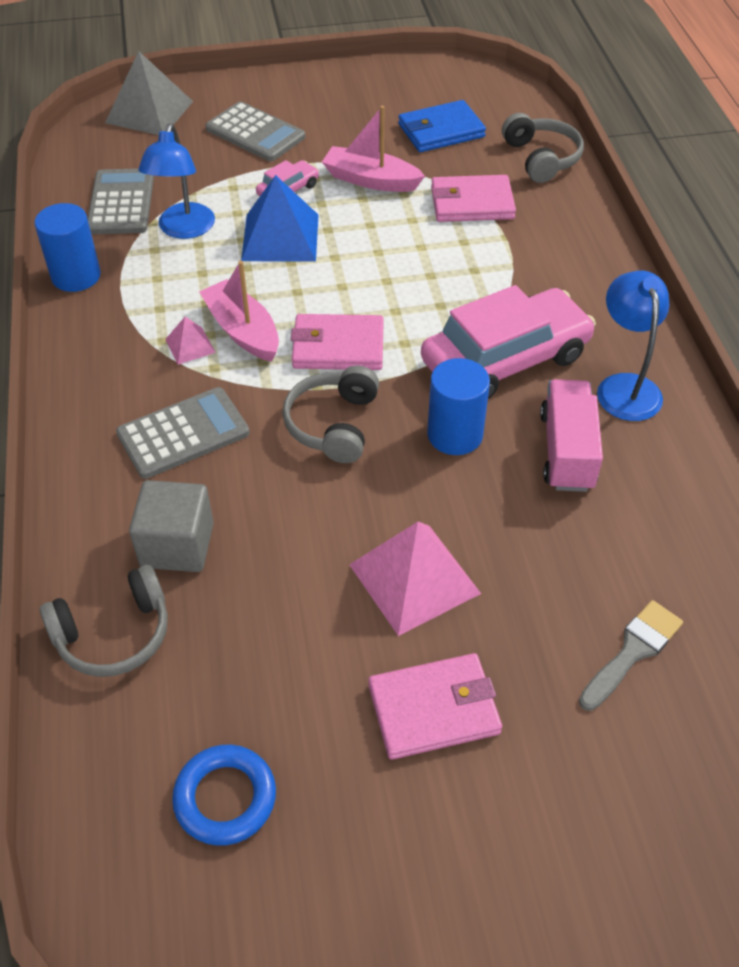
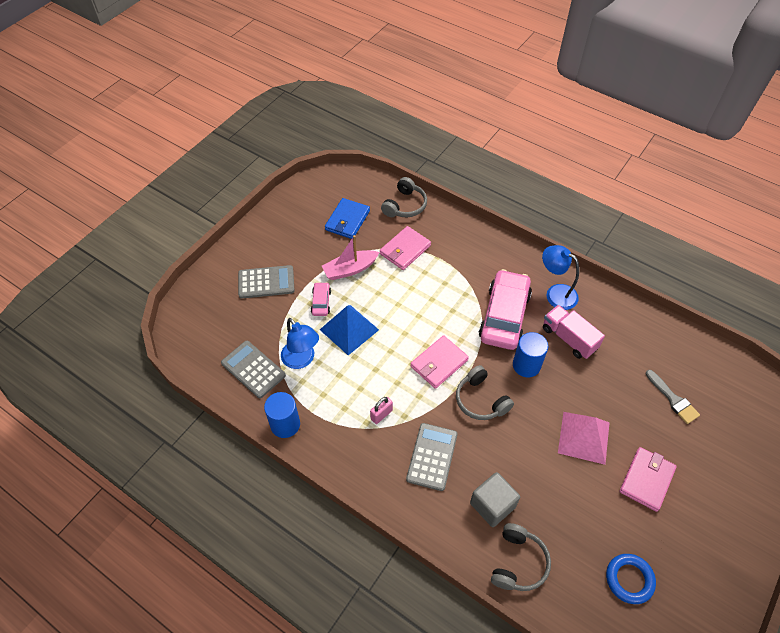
camera: 45 degrees left, 5 degrees up
(149, 112) = (198, 308): grey pyramid -> none
(190, 346) = (381, 414): pink pyramid -> pink padlock
(243, 331) = (393, 388): pink boat -> none
(541, 158) = (405, 205): grey headphones -> grey headphones turned 90 degrees clockwise
(632, 651) = (673, 399): grey brush -> grey brush turned 150 degrees clockwise

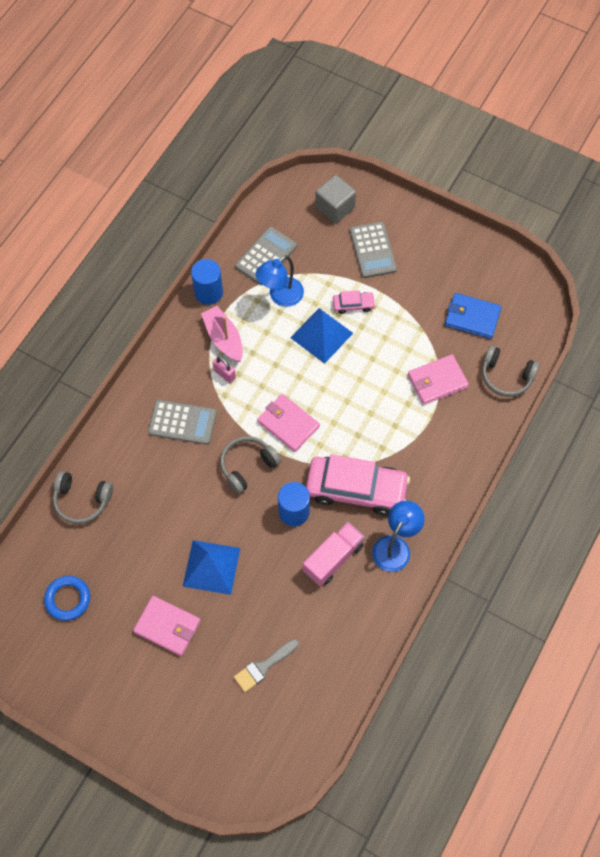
camera: 85 degrees right, 10 degrees up
(350, 269) = (401, 327): pink boat -> pink boat (224, 338)
(405, 250) = (437, 381): pink wallet -> pink wallet turned 60 degrees counterclockwise
(492, 505) = (136, 478): grey cube -> grey cube (335, 207)
(583, 437) = (211, 567): pink pyramid -> blue pyramid

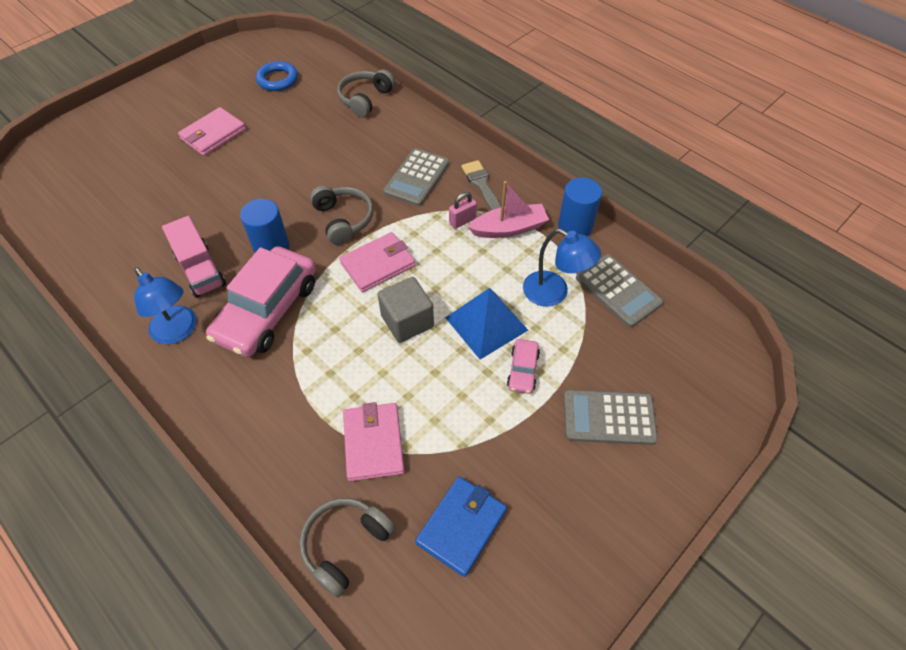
camera: 105 degrees right, 10 degrees down
(211, 567) = (251, 173): blue pyramid -> none
(263, 666) = (130, 192): grey brush -> grey brush (481, 184)
(280, 296) = (554, 293): blue lamp -> blue lamp turned 150 degrees clockwise
(335, 207) = (690, 387): grey cube -> grey cube (407, 321)

